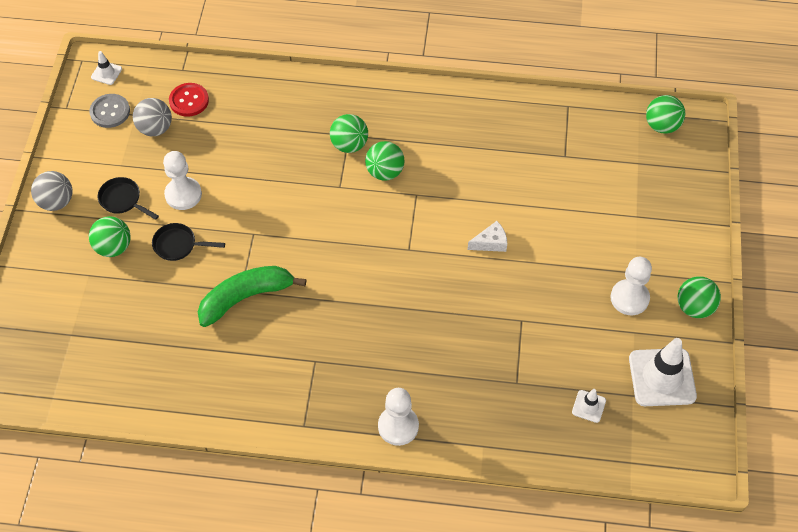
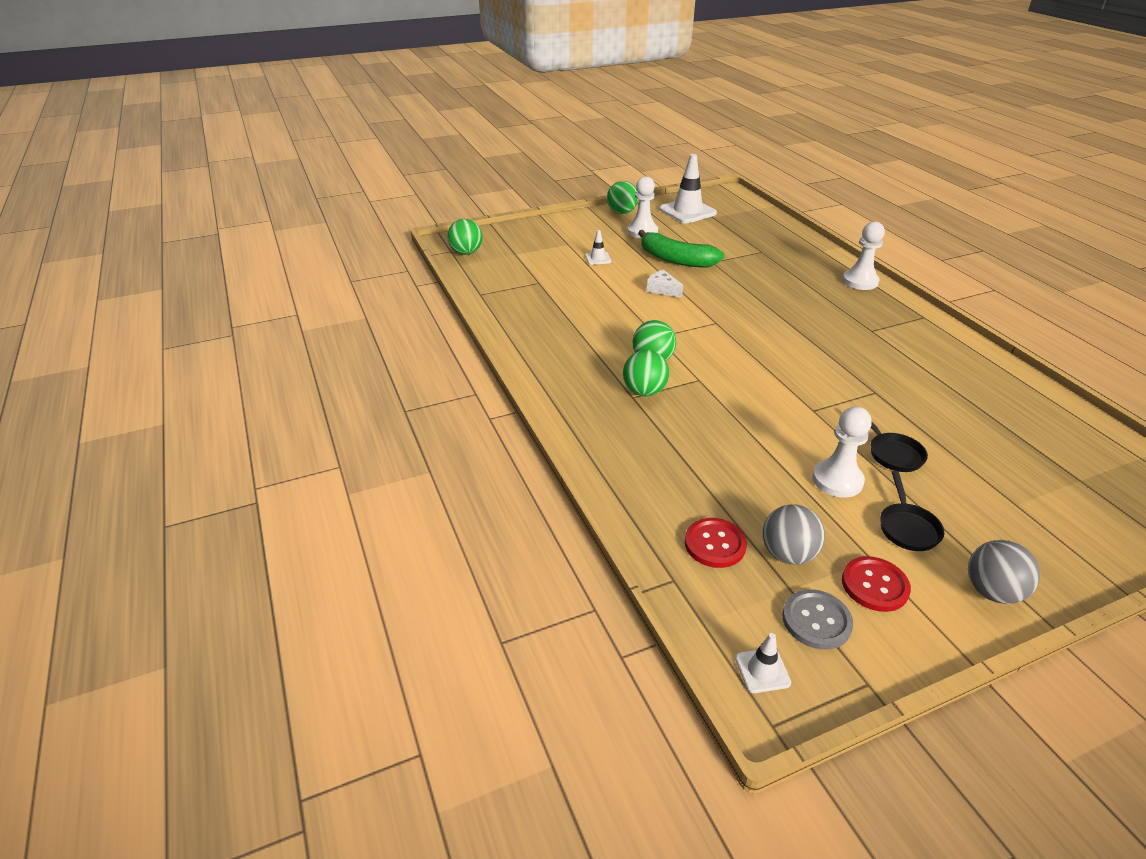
camera: 120 degrees left, 20 degrees down
(105, 152) = (874, 585): none -> red button
(113, 247) = (963, 502): green ball -> none
(246, 297) = (877, 386): green banana -> green banana (676, 259)
(588, 406) = (741, 227): white traffic cone -> white traffic cone (598, 258)

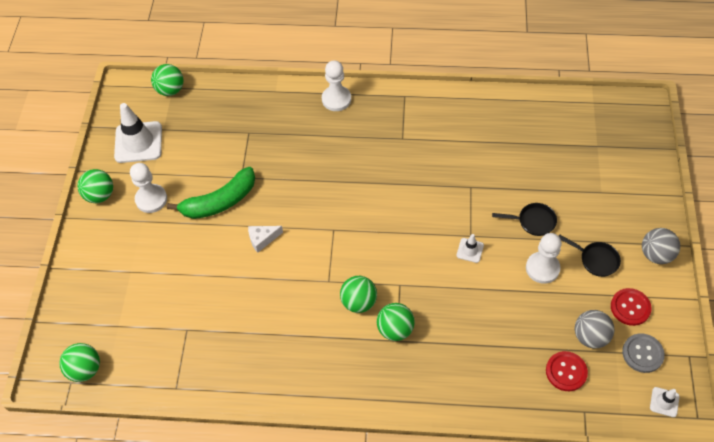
camera: 60 degrees left, 20 degrees up
(598, 258) = (176, 260): white traffic cone -> white traffic cone (470, 250)
(753, 208) = (170, 90): none -> green ball

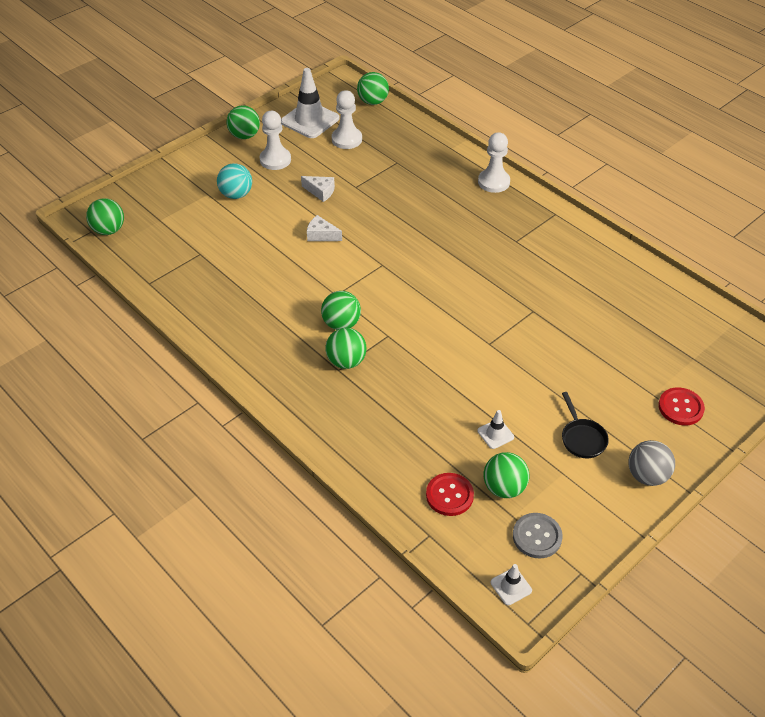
camera: 40 degrees right, 10 degrees down
(155, 254) = (236, 194): none -> turquoise ball
(219, 202) = (320, 192): green banana -> white cheese
(470, 250) = (475, 353): white traffic cone -> white traffic cone (495, 434)
(533, 221) = (558, 371): black pan -> none
(542, 268) = (523, 409): white pawn -> white pawn (347, 139)
(590, 336) = (504, 488): grey ball -> green ball
(630, 307) = (569, 495): red button -> red button (680, 407)

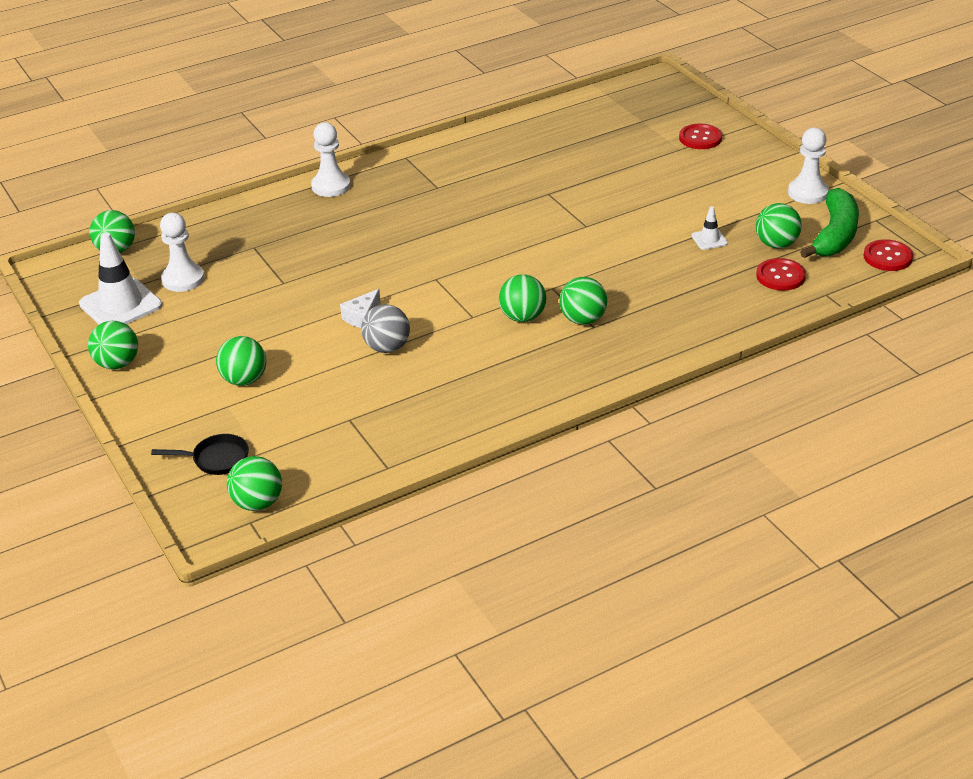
camera: 75 degrees left, 10 degrees down
(236, 194) = (244, 380): turquoise ball -> green ball
(275, 160) = (189, 341): white pawn -> white pawn (808, 193)
(320, 192) = (278, 310): white cheese -> none
(511, 586) = (887, 257): white traffic cone -> red button
(537, 536) = (835, 235): grey button -> green banana
(582, 438) = (725, 194): black pan -> black pan (216, 459)
(647, 475) = (775, 169): grey ball -> grey ball (387, 348)

